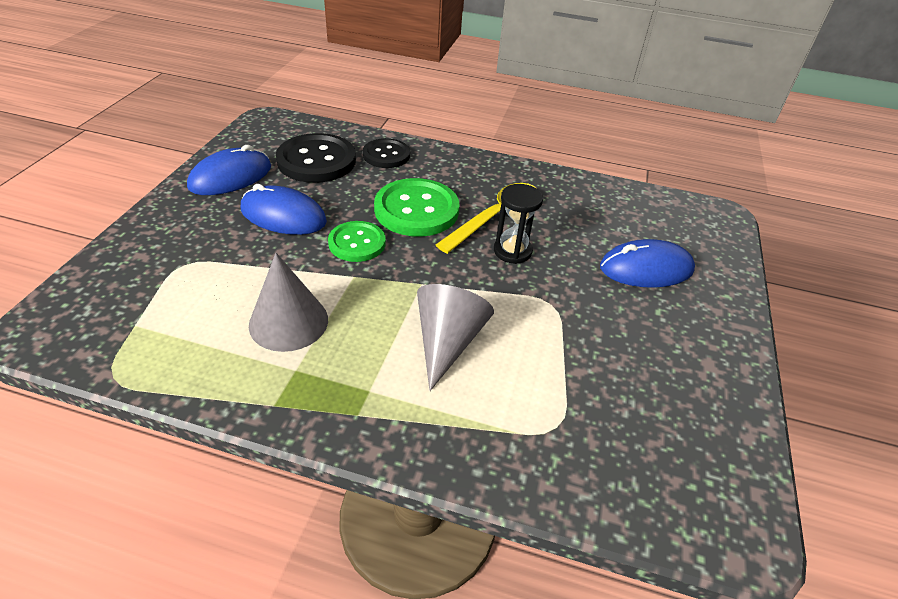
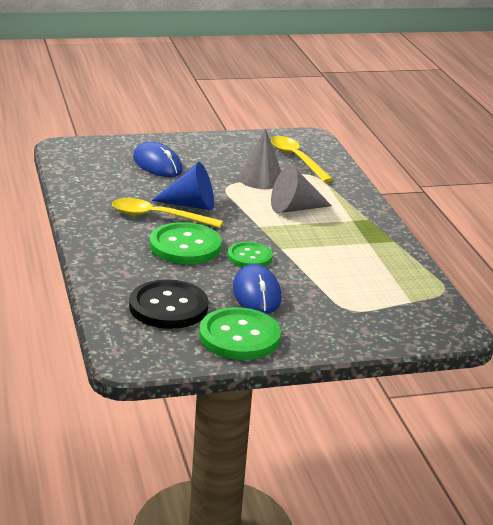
camera: 120 degrees left, 15 degrees down
(230, 177) = (239, 336): blue mouse -> green button
(288, 322) = (343, 256): grey cone -> grey cone (261, 178)
(386, 155) = (122, 278): black button -> none
(512, 251) = (190, 205): black hourglass -> blue cone
(625, 441) = (297, 159): none -> yellow spoon

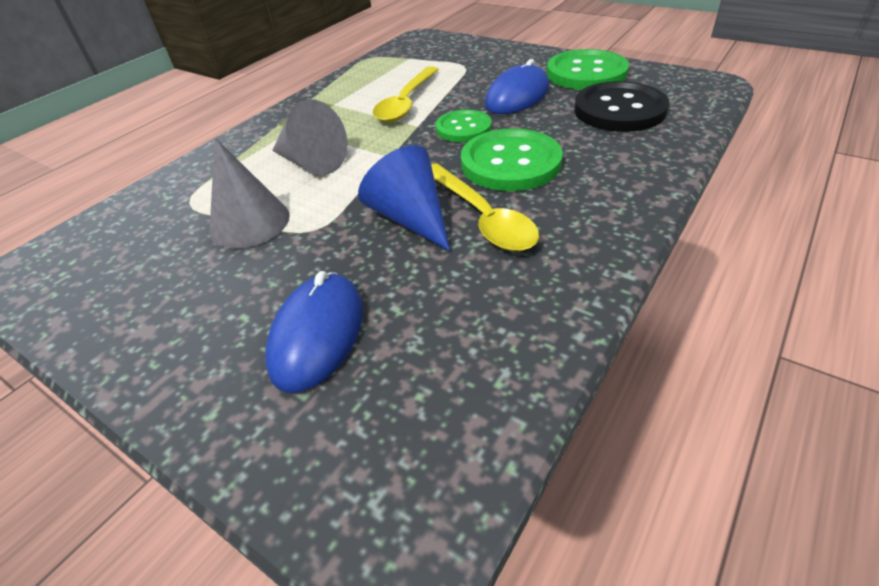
camera: 125 degrees left, 15 degrees up
(297, 159) = (140, 235): yellow spoon -> yellow spoon (406, 103)

